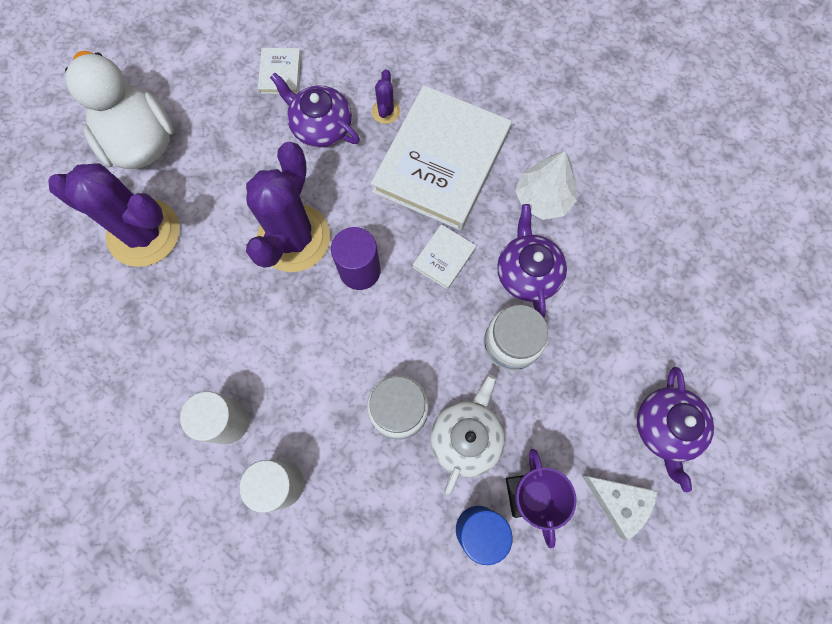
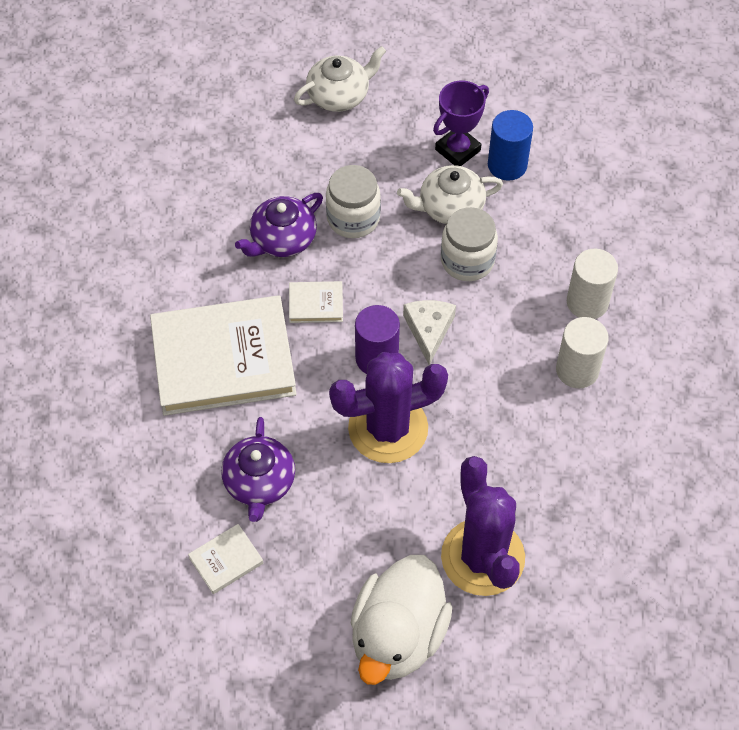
camera: 125 degrees left, 15 degrees down
(385, 111) = (203, 437): purple cactus -> none
(543, 198) = (204, 264): white tree -> none
(619, 502) = (417, 97): white cheese -> white cheese (429, 330)
(665, 428) = (339, 95): purple teapot -> white teapot

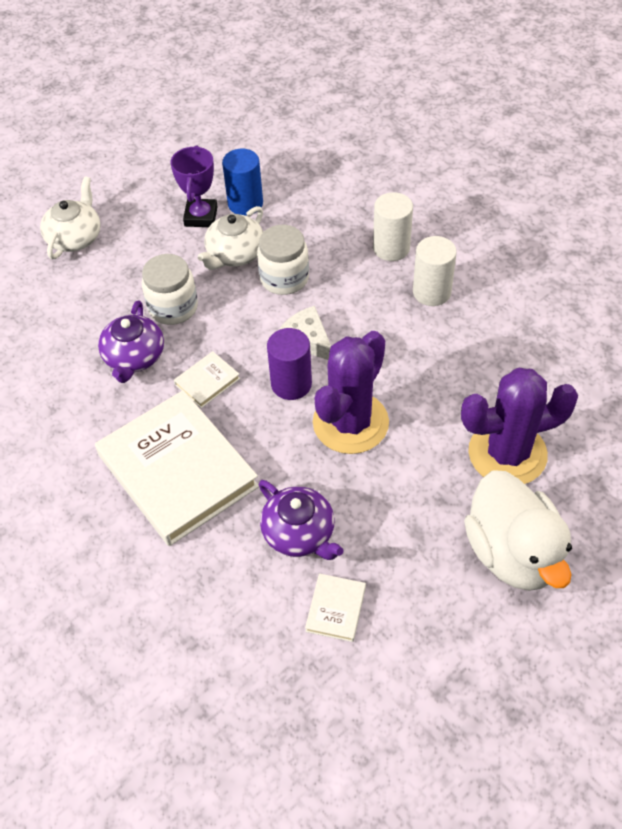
camera: 40 degrees left, 5 degrees down
(223, 360) = (178, 470): white book -> white book turned 75 degrees counterclockwise
(482, 557) = (507, 453): purple cactus -> purple cactus turned 45 degrees counterclockwise

